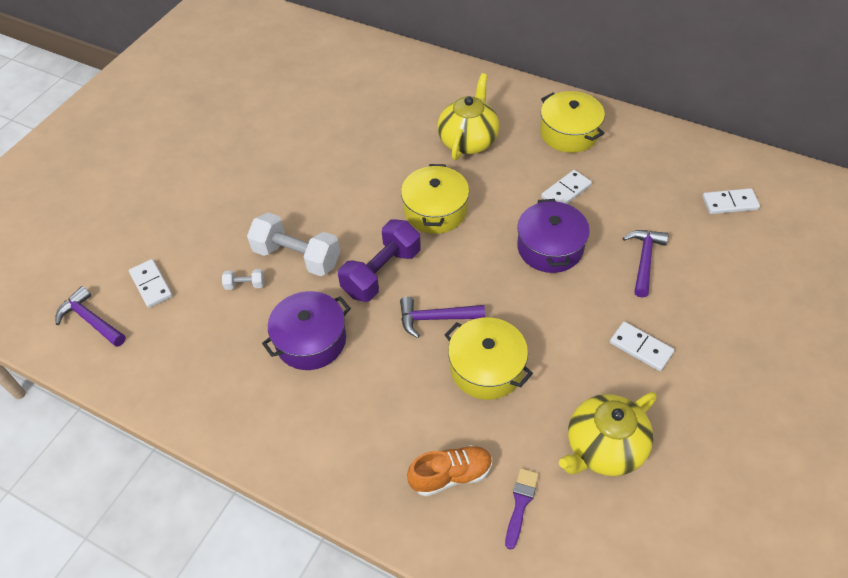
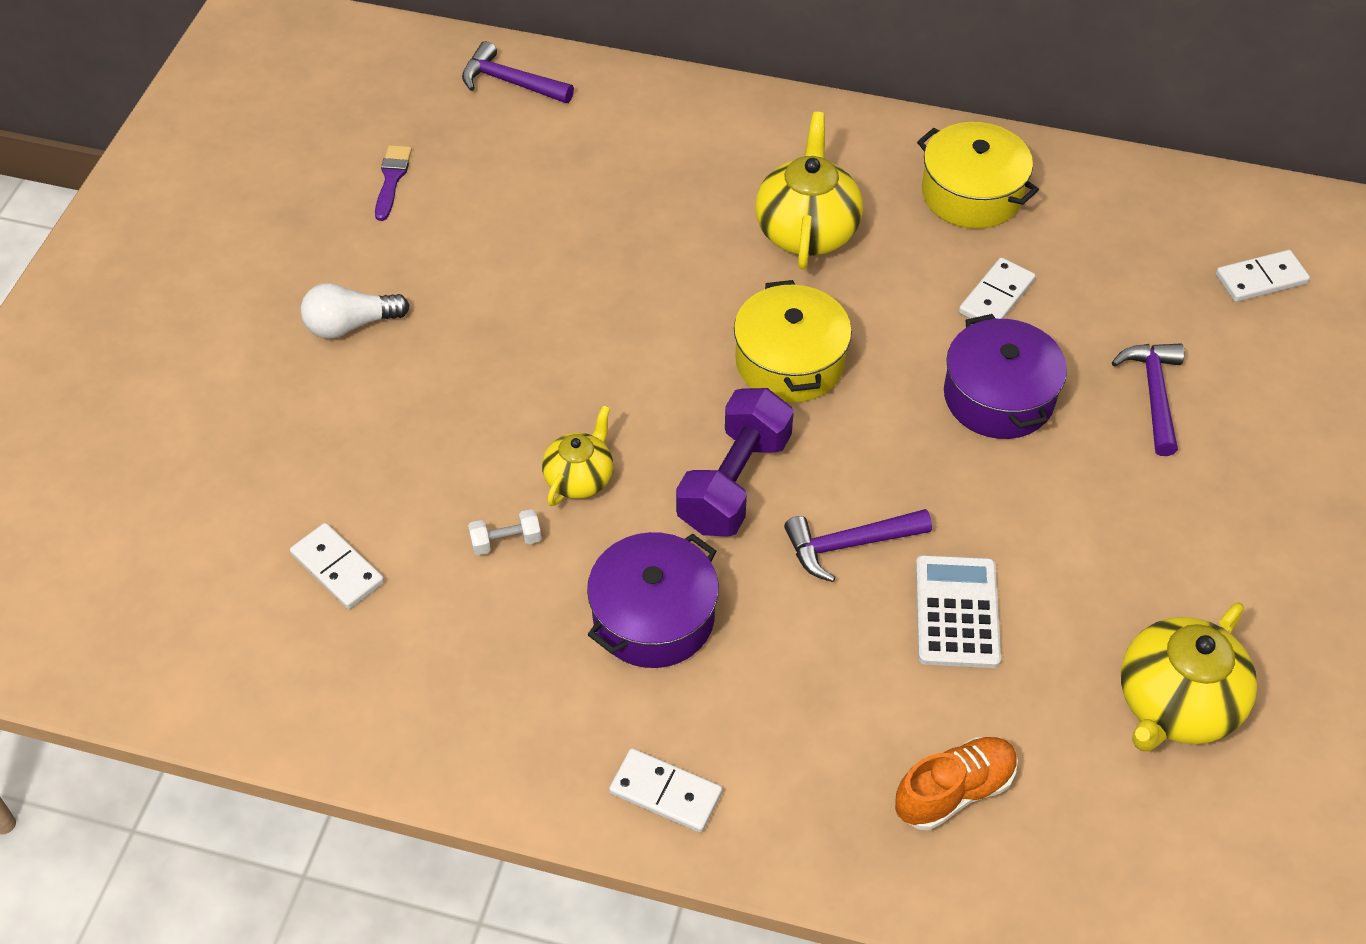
camera: 15 degrees left, 0 degrees up
(91, 320) = (252, 648): purple hammer -> purple hammer (511, 82)
(206, 157) = (350, 325): none -> white light bulb
(297, 257) = (579, 478): white dumbbell -> yellow teapot
(486, 368) = (957, 612): yellow pot -> white calculator
(520, 503) = (1074, 813): purple brush -> purple brush (392, 179)
(641, 348) = (1187, 537): white domino -> white domino (665, 793)

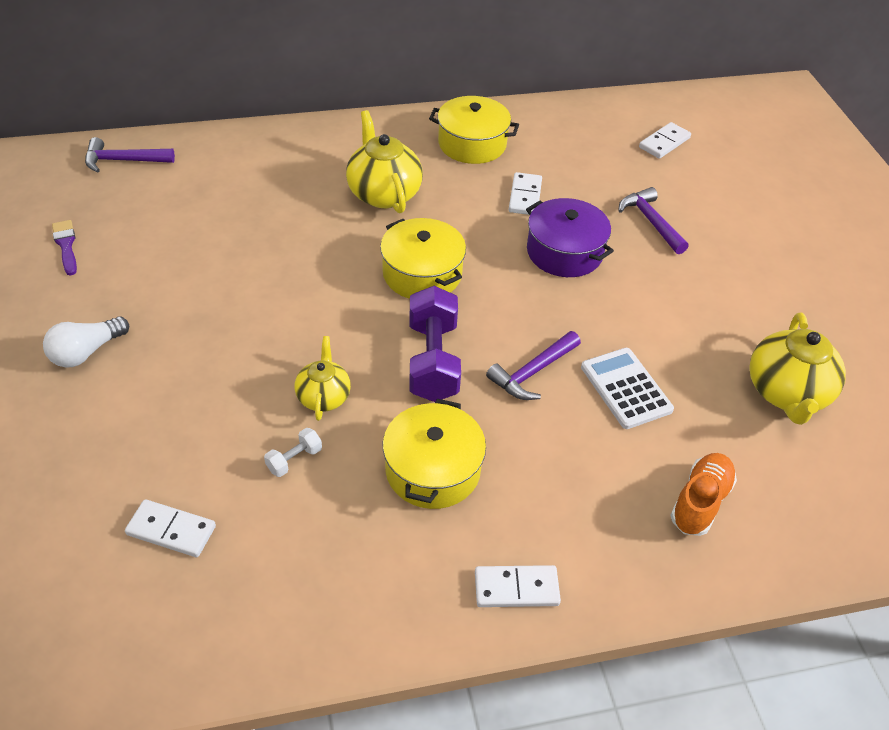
camera: 30 degrees left, 5 degrees down
(653, 617) = (433, 470): purple pot -> yellow pot

